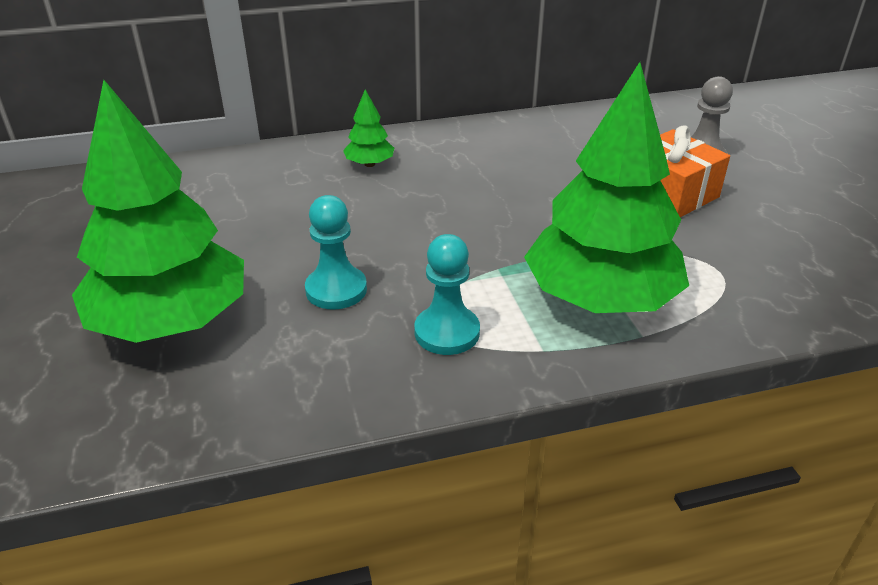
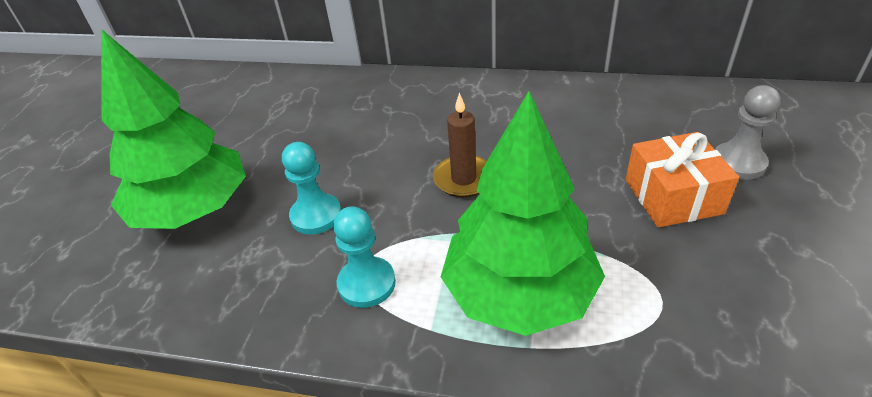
camera: 30 degrees right, 5 degrees up
(369, 164) = (424, 103): green tree -> none
(470, 221) = (463, 179): none -> brown candle

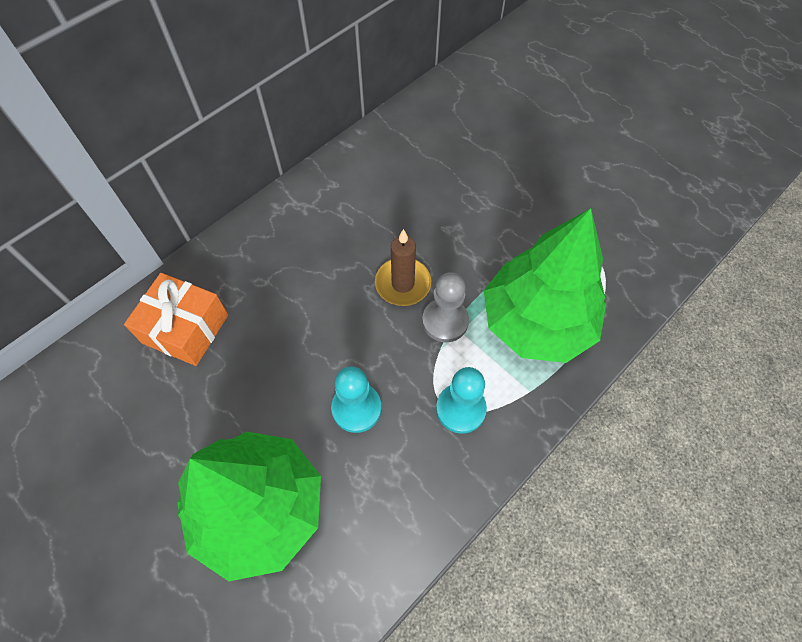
camera: 60 degrees left, 20 degrees up
(673, 196) = (520, 185): orange gift -> orange gift (185, 329)
(738, 163) = (519, 131): grey pawn -> grey pawn (445, 321)

